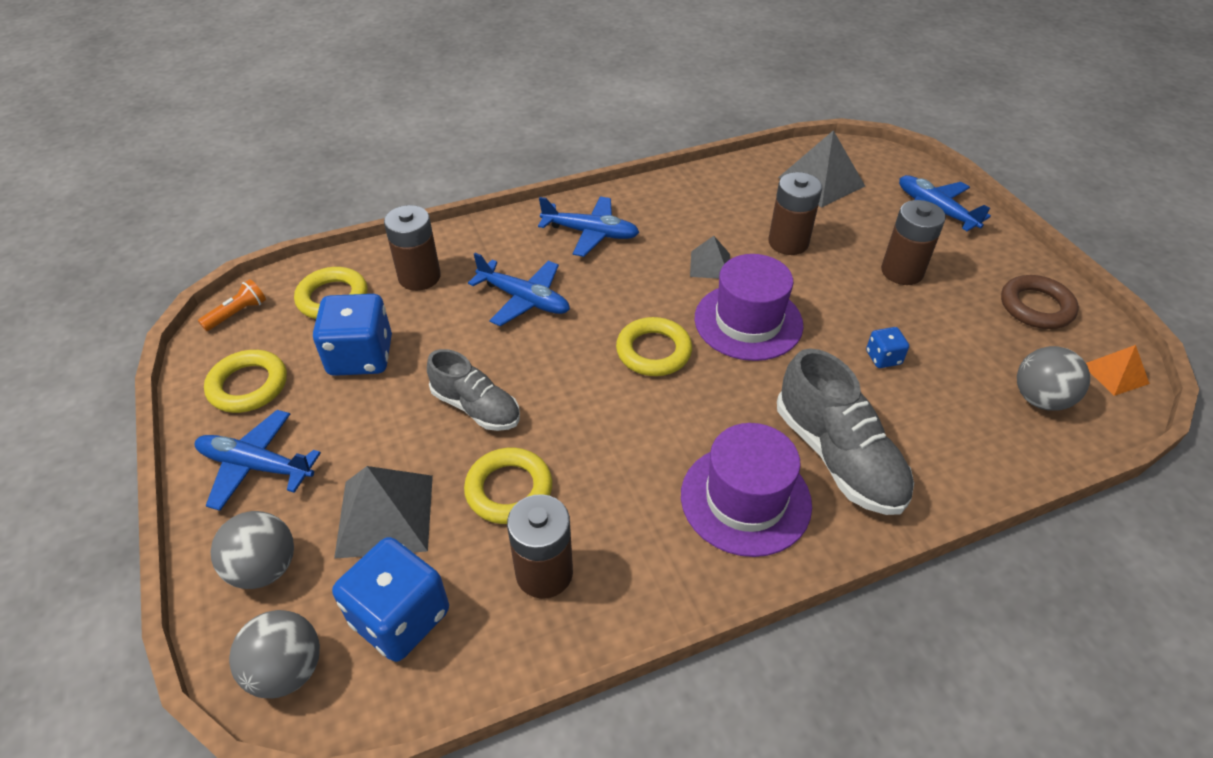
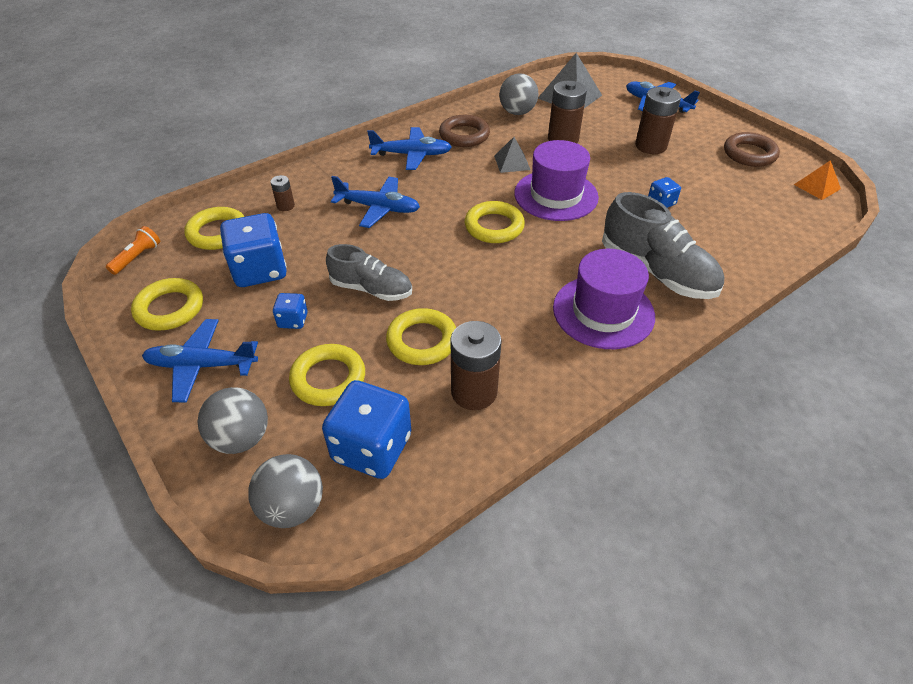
camera: 15 degrees left, 0 degrees up
(373, 430) = (293, 320): none -> blue dice
(385, 515) = (328, 379): grey pyramid -> yellow ring
(419, 277) = (285, 206): brown battery -> brown battery, size x0.50
(665, 216) = (464, 135): none -> brown ring
(1040, 399) = (776, 210): grey ball -> grey ball (517, 112)

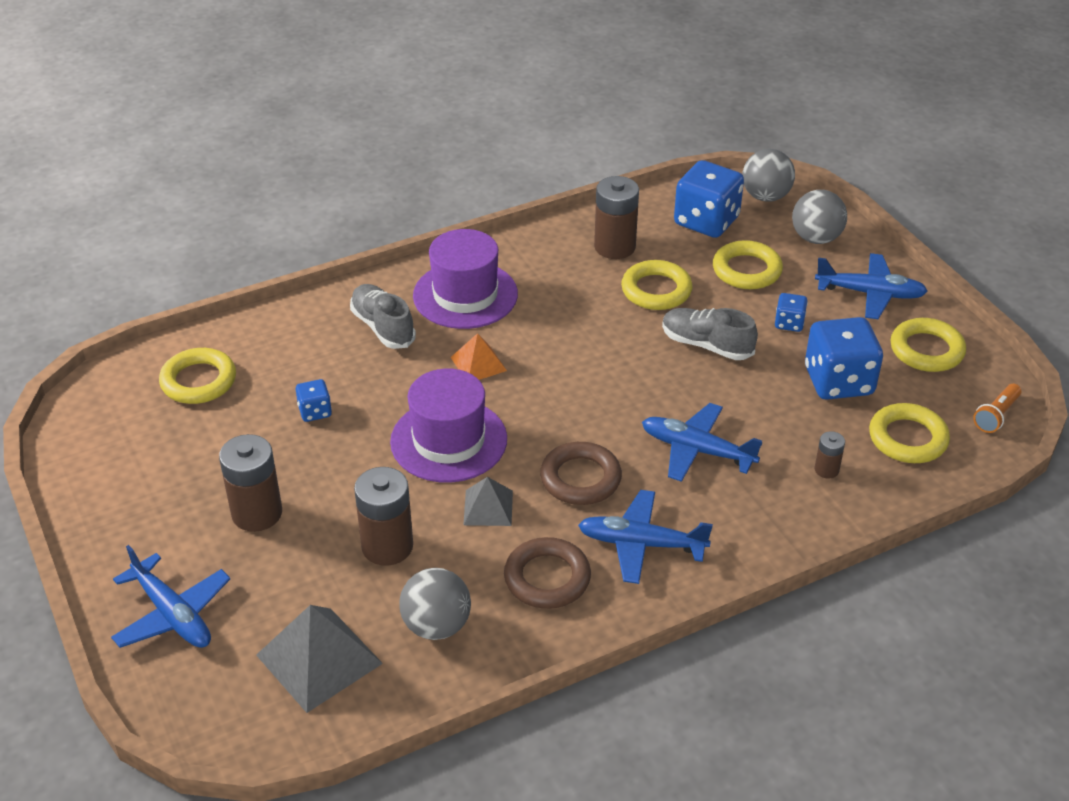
camera: 170 degrees left, 5 degrees down
(494, 226) = (548, 404): yellow ring -> yellow ring (198, 381)
(657, 271) = (383, 327): grey shoe -> grey shoe, size x0.65
(749, 154) = (122, 477): brown ring -> brown ring (580, 478)
(817, 186) = (87, 410): orange pyramid -> orange pyramid (478, 364)

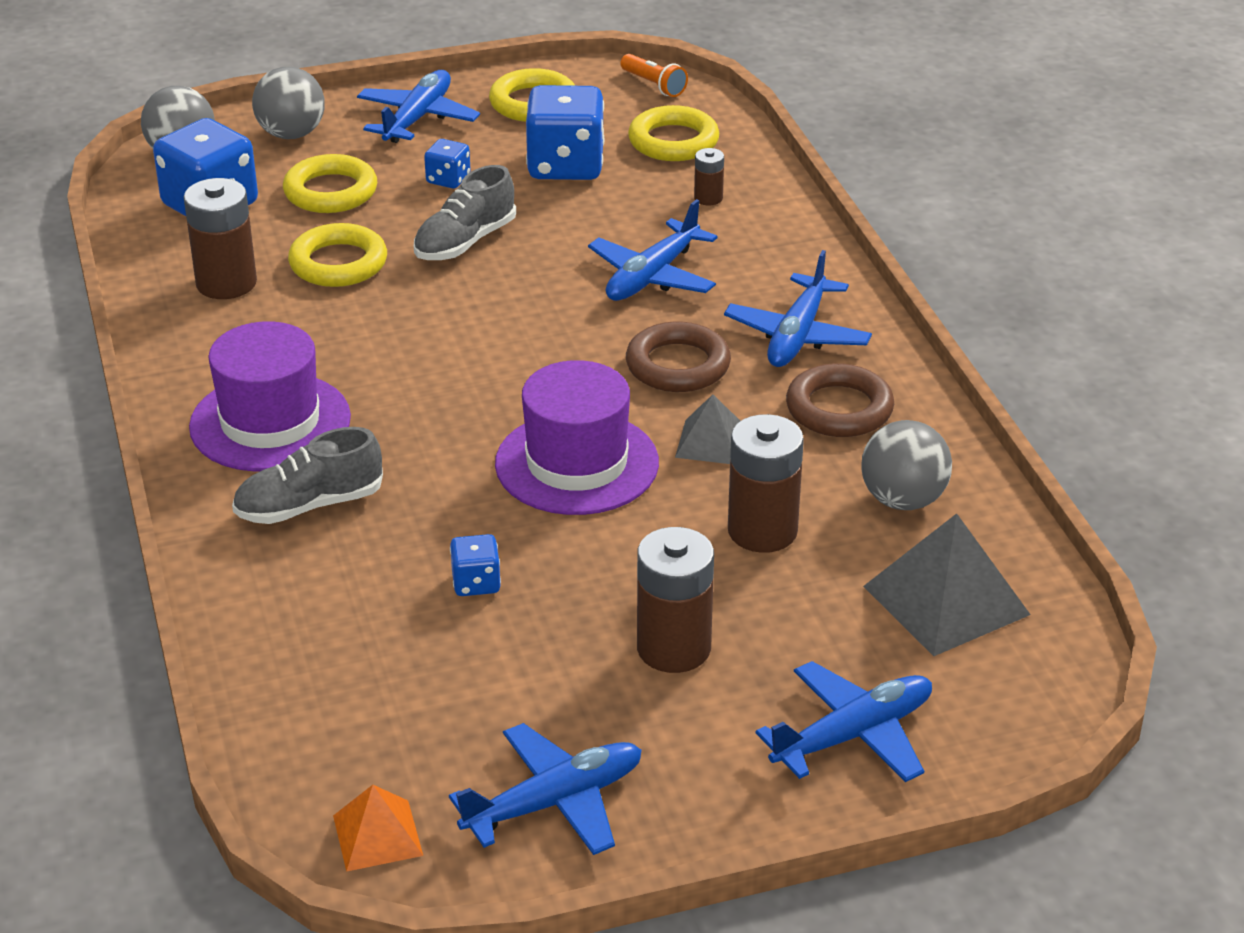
camera: 80 degrees left, 5 degrees down
(114, 476) = (554, 802): none -> blue plane
(198, 381) = (359, 705): yellow ring -> none
(478, 364) = (429, 424): orange pyramid -> orange pyramid (377, 835)

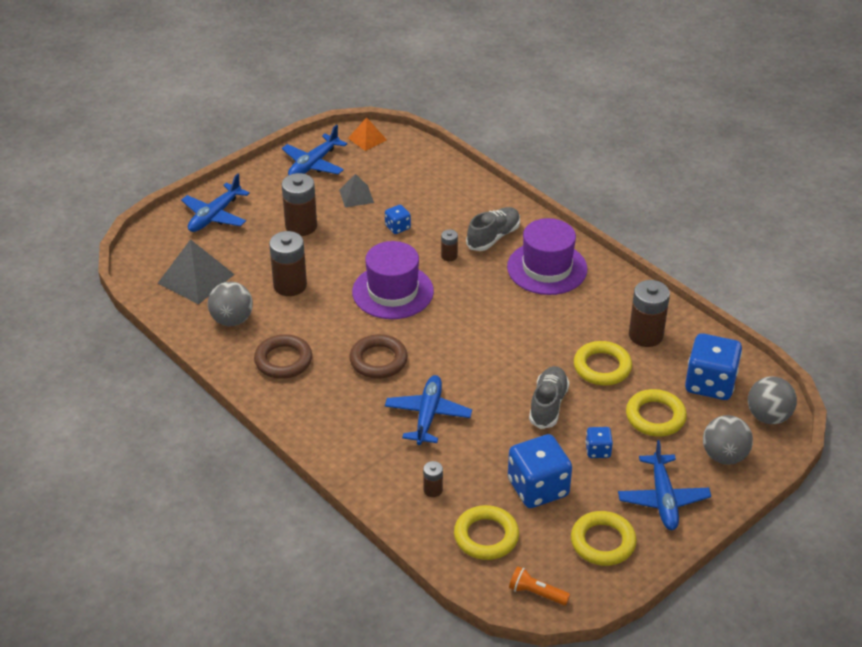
camera: 155 degrees right, 5 degrees up
(423, 496) = (449, 256): none -> brown battery
(711, 442) = (337, 322): grey pyramid -> grey pyramid (356, 196)
(797, 336) = (326, 400): blue plane -> none

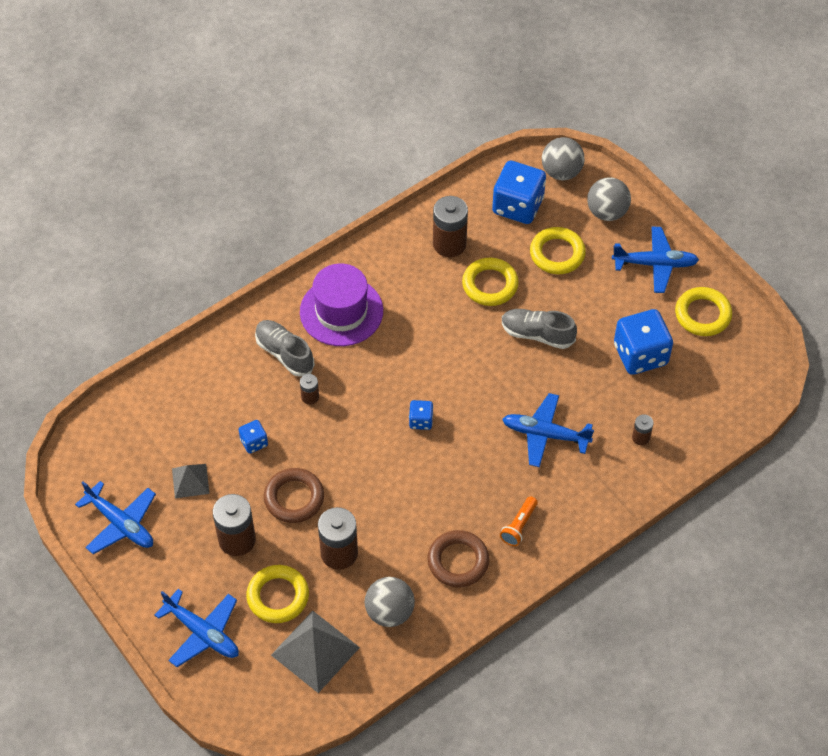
camera: 85 degrees left, 15 degrees up
(367, 139) = (81, 464): orange pyramid -> none
(378, 360) = (465, 473): brown ring -> brown ring (294, 498)
(393, 291) = (361, 453): purple hat -> none
(486, 536) = (696, 400): yellow ring -> yellow ring (278, 596)
(536, 593) = (758, 369): orange flashlight -> orange flashlight (519, 526)
(598, 450) = (596, 303): blue dice -> blue dice (421, 421)

